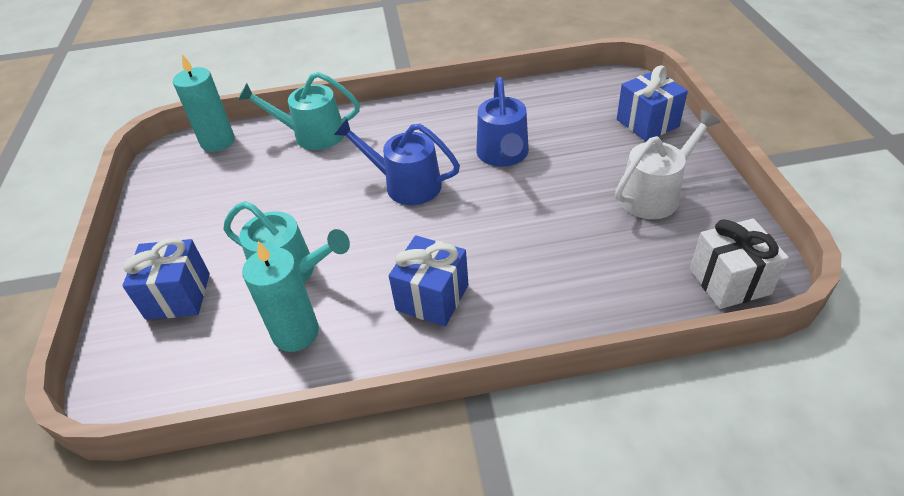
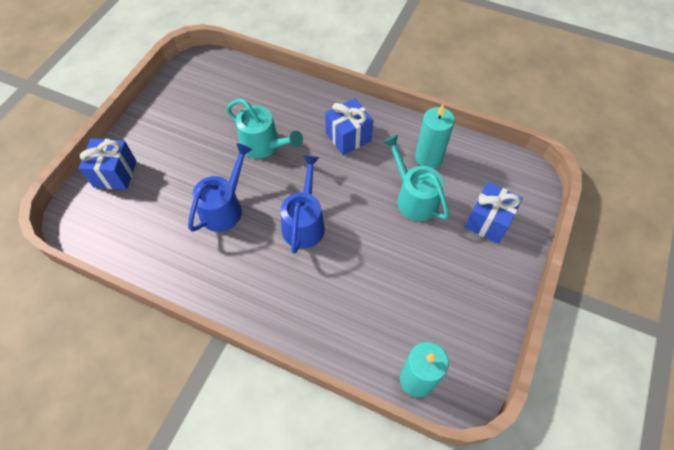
camera: 150 degrees left, 15 degrees up
(312, 135) = (334, 328): turquoise watering can -> turquoise watering can (264, 145)
(406, 185) = (304, 223): blue watering can -> blue watering can turned 135 degrees counterclockwise
(654, 195) = (182, 124): white watering can -> none
(729, 281) = (213, 67): white gift -> none

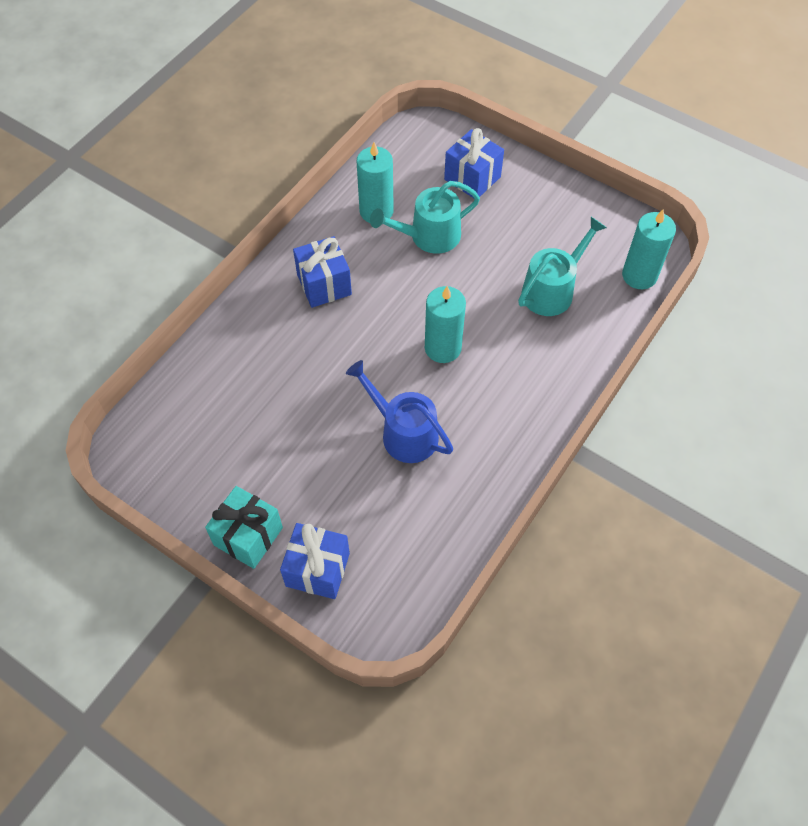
camera: 80 degrees left, 0 degrees up
(140, 132) = (248, 536): none -> turquoise gift
(264, 145) = (313, 379): turquoise watering can -> turquoise watering can (552, 290)
(304, 223) = (443, 348): blue watering can -> turquoise candle

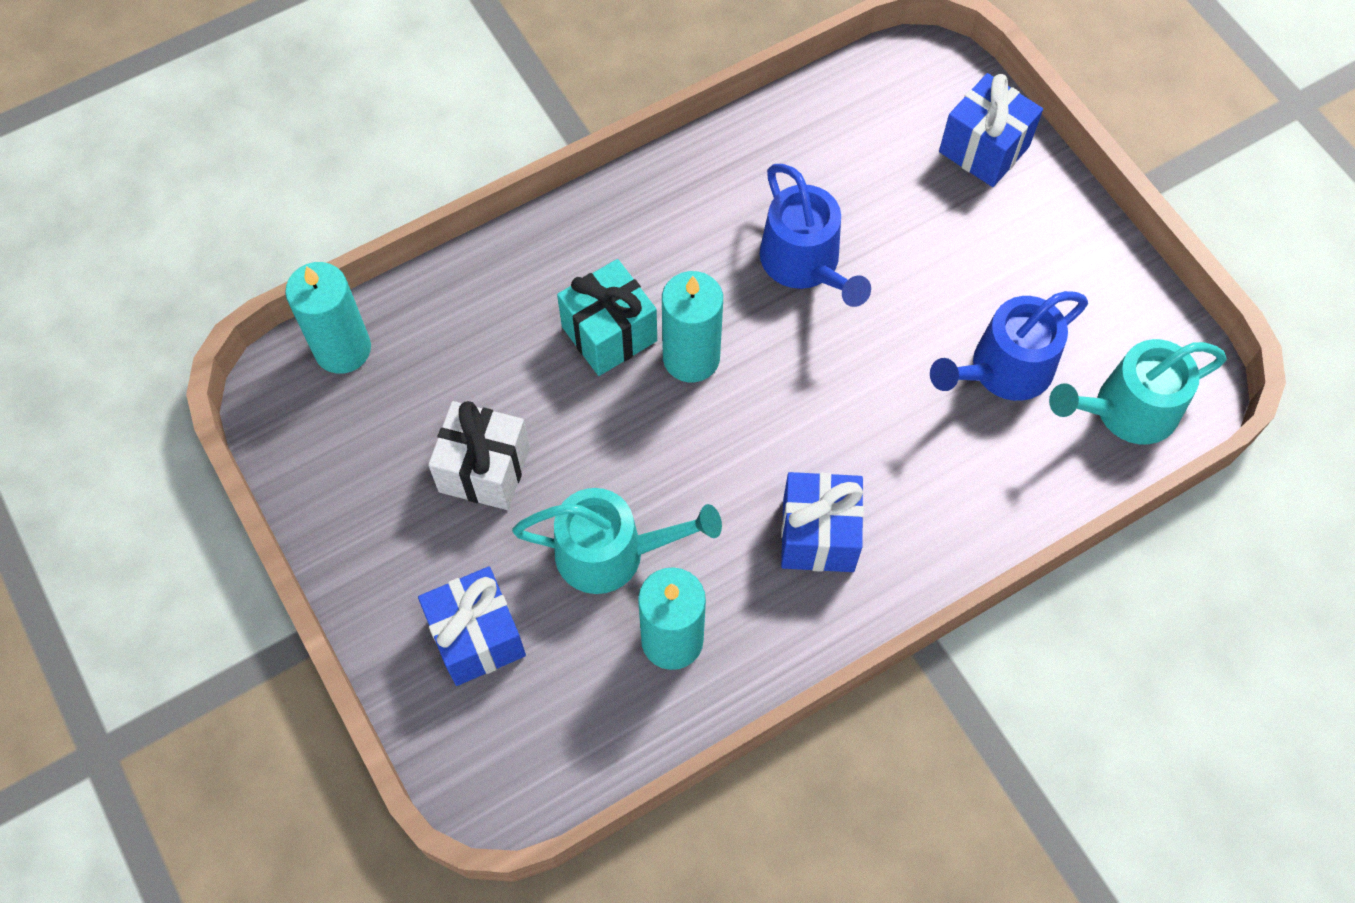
camera: 155 degrees left, 5 degrees up
(248, 536) = (1056, 217): turquoise gift -> turquoise gift (609, 334)
(251, 415) = (1003, 370): none -> blue watering can
(519, 248) = (484, 470): none -> white gift
(552, 290) = (482, 380): turquoise watering can -> turquoise watering can (1127, 410)

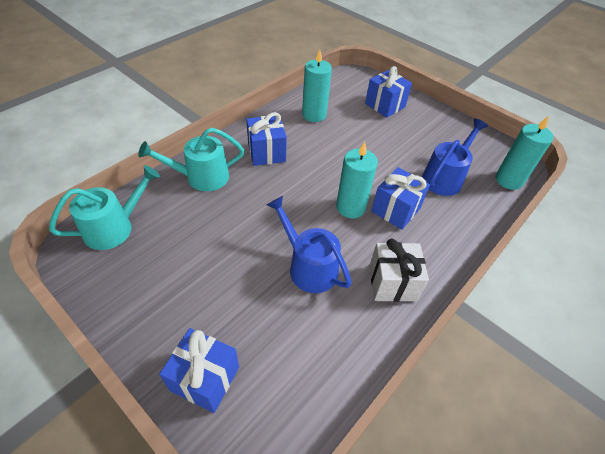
camera: 160 degrees right, 15 degrees down
(484, 470) = (416, 150): white gift -> white gift (392, 283)
(609, 334) = (395, 210): turquoise gift -> blue gift
(611, 553) = (350, 134): turquoise watering can -> turquoise watering can (201, 177)
(1003, 370) = (184, 234): blue watering can -> blue watering can (444, 178)

